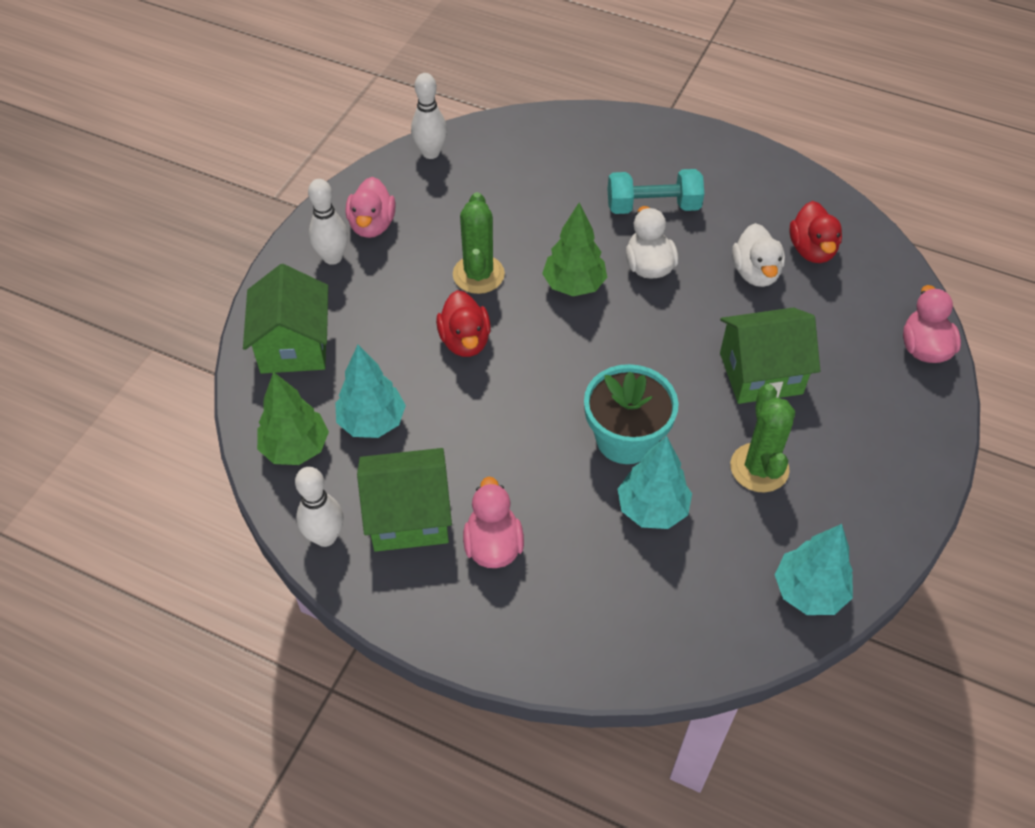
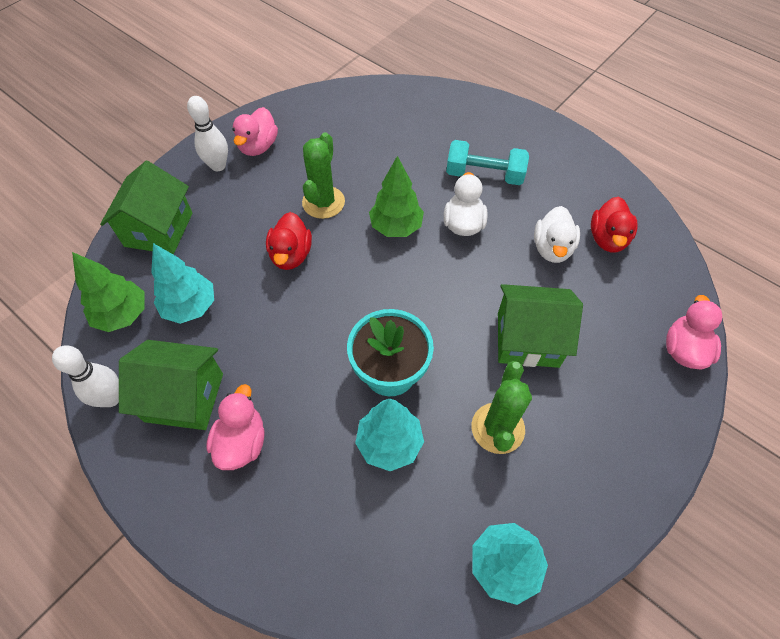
camera: 15 degrees right, 5 degrees up
(430, 153) = (325, 99): white bowling pin -> none

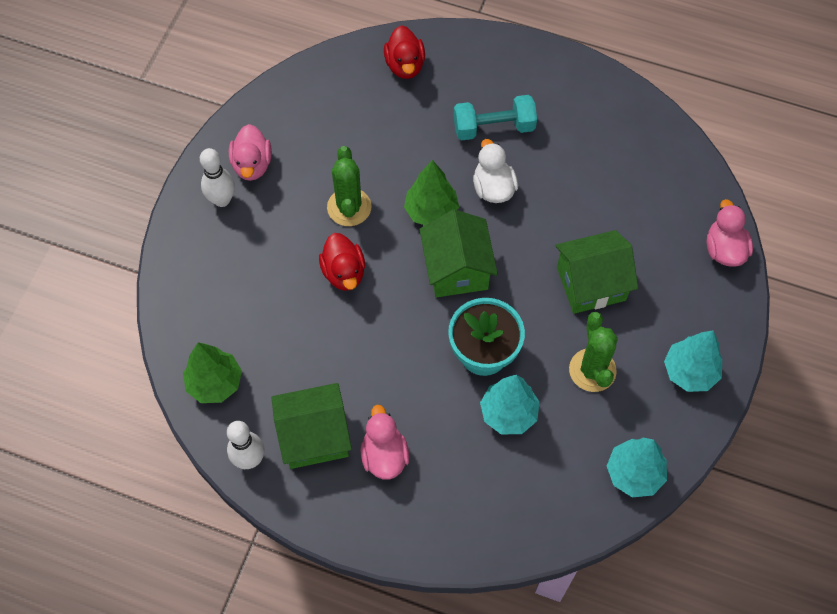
camera: 20 degrees left, 5 degrees up
(159, 229) = (200, 288): green house -> green house (457, 269)
(190, 307) = (275, 354): turquoise tree -> turquoise tree (689, 372)
(552, 248) = (584, 187): white duck -> none
(607, 239) = (631, 161): red duck -> red duck (405, 65)

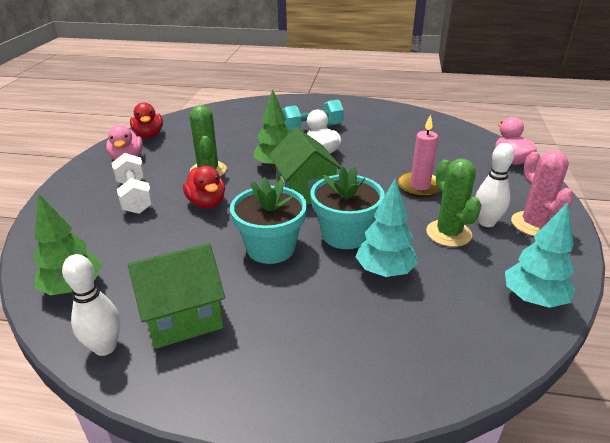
camera: 10 degrees left, 30 degrees down
(222, 200) = (99, 177): white bowling pin -> white bowling pin (486, 222)
(264, 246) = (135, 196): none -> white dumbbell
(384, 455) = (264, 321): pink duck -> none
(404, 360) = (271, 248): none -> turquoise flower pot
(405, 65) = (242, 111): red duck -> red duck (149, 135)
(591, 284) = (419, 187): green house -> pink candle
(689, 372) = (533, 224): turquoise tree -> pink cactus

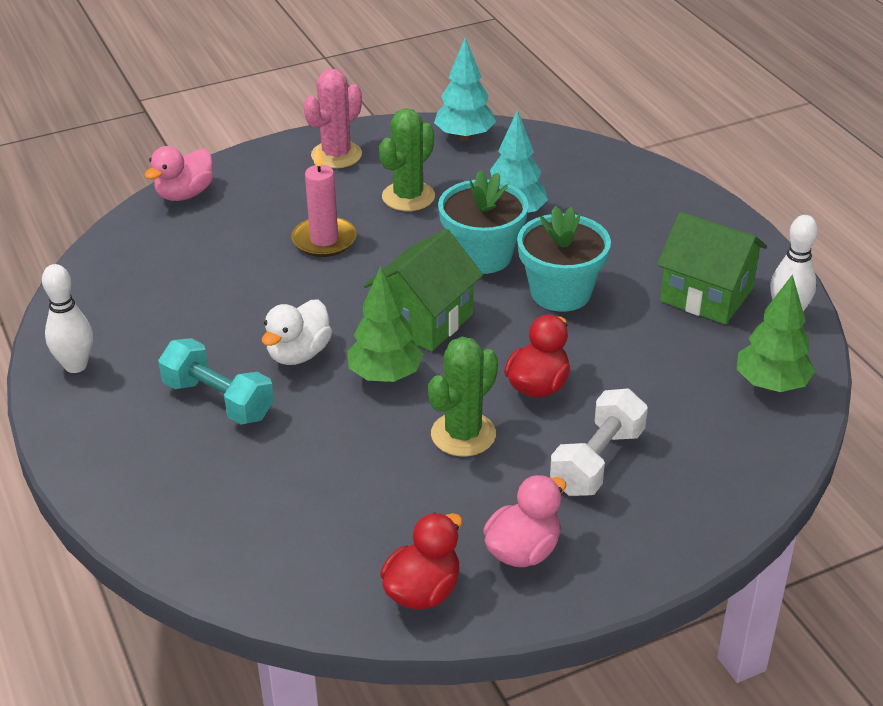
camera: 125 degrees left, 5 degrees up
(486, 222) = (362, 181): white bowling pin -> white bowling pin (75, 365)

